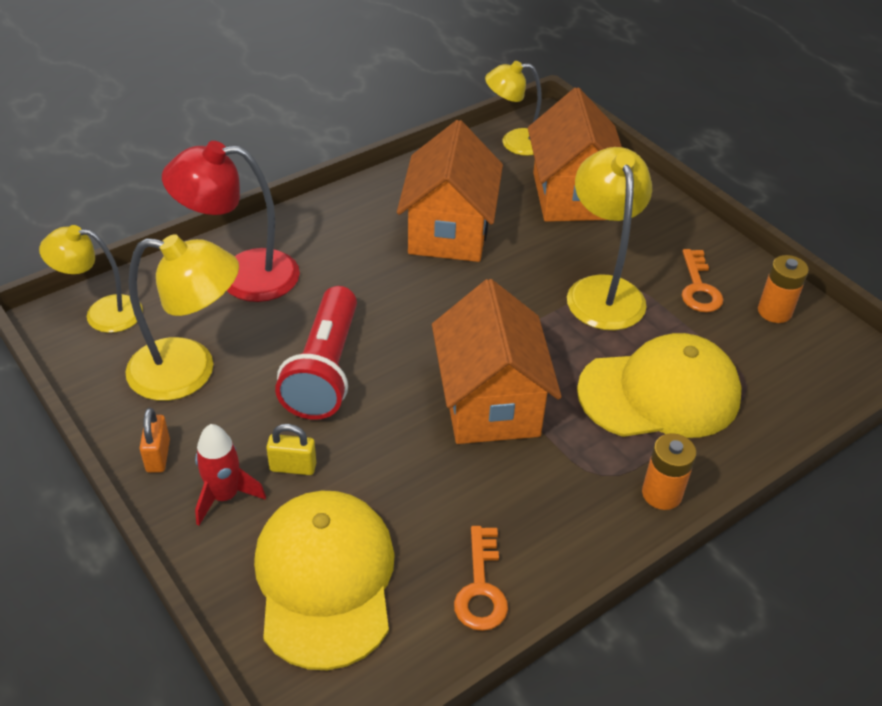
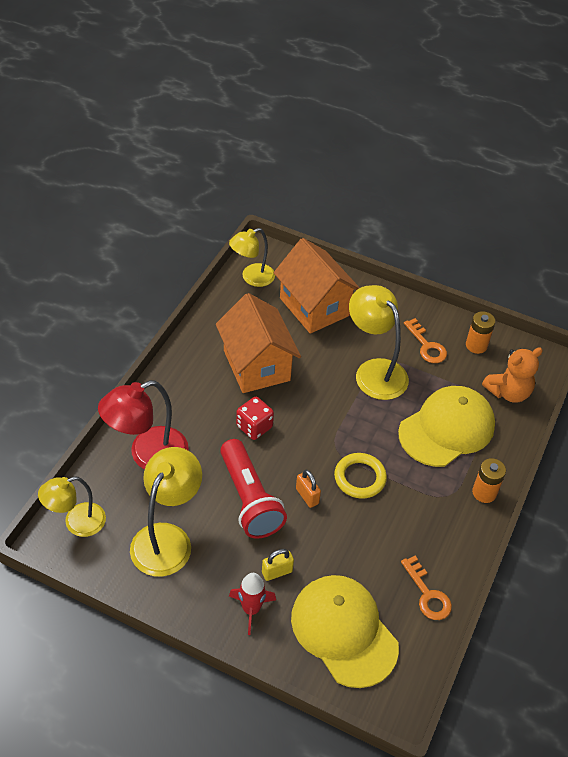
camera: 30 degrees left, 5 degrees up
(158, 456) = (192, 603): orange padlock -> orange padlock (307, 496)
(189, 371) = (167, 538): yellow lamp -> yellow lamp turned 45 degrees counterclockwise
(394, 294) = (254, 427): none -> red dice
(490, 403) = (360, 478): orange house -> yellow ring
(786, 383) = (508, 392): none -> orange teddy bear

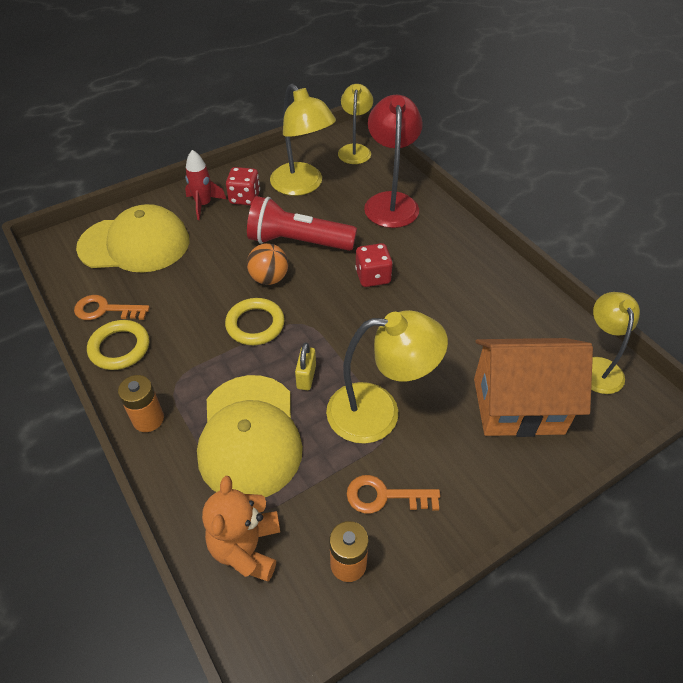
camera: 125 degrees right, 0 degrees up
(217, 579) = (245, 198): none -> red dice
(256, 365) = (451, 311): orange house -> none
(277, 572) = (218, 230): yellow padlock -> yellow padlock (306, 377)
(307, 496) = (269, 278): orange padlock -> orange ball
(450, 554) = (119, 348): none -> yellow ring

